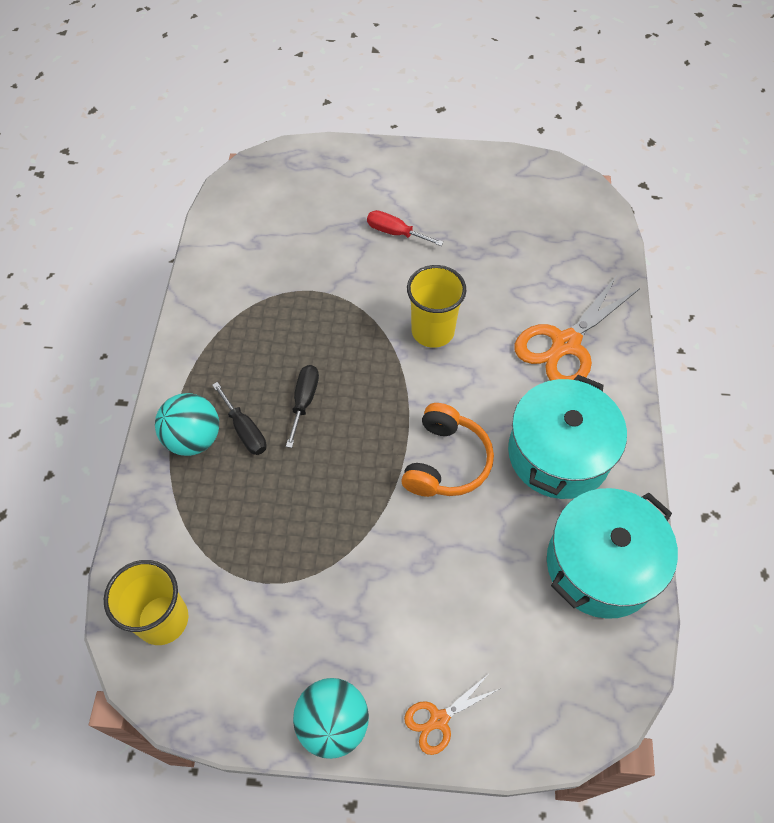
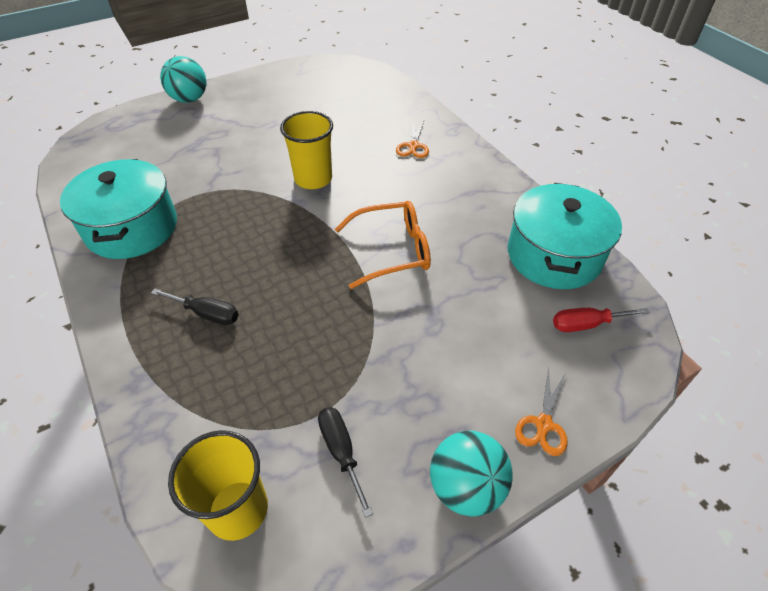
camera: 35 degrees left, 10 degrees down
(193, 438) = (160, 344): turquoise ball -> turquoise ball (189, 99)
(304, 401) = (245, 268): black screwdriver -> black screwdriver (341, 452)
(395, 233) = (235, 135): red screwdriver -> red screwdriver (586, 324)
(446, 461) = (393, 250): orange headphones -> orange glasses
(558, 453) = (466, 207): turquoise pot -> turquoise pot (132, 228)
(566, 344) = (413, 146): orange scissors -> orange scissors, size x0.51

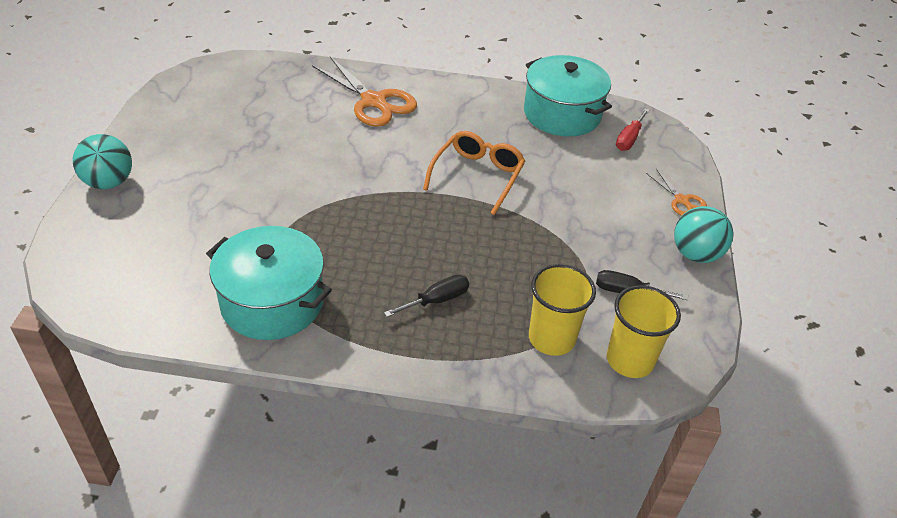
camera: 55 degrees left, 5 degrees down
(313, 179) = (345, 170): yellow cup -> yellow cup (551, 338)
(413, 146) = (373, 101): orange scissors -> orange scissors, size x1.96

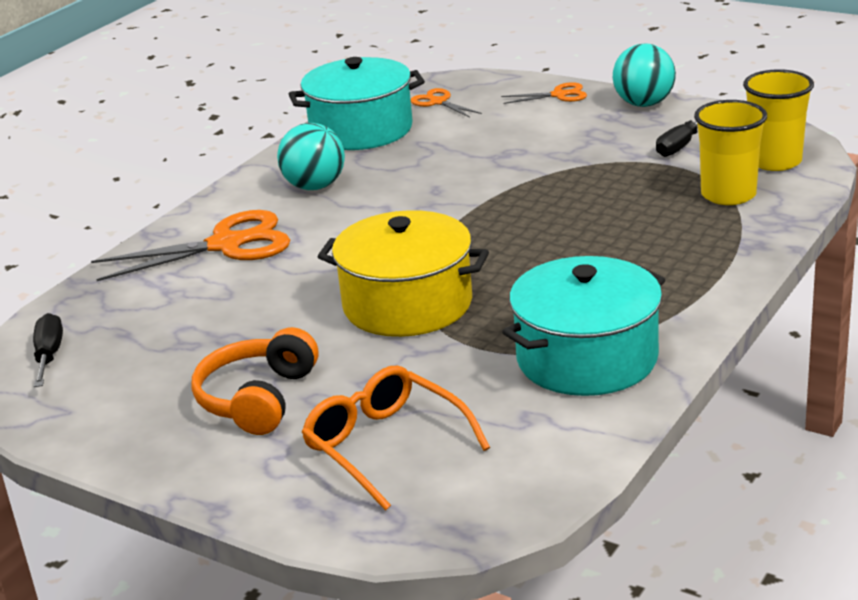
camera: 60 degrees left, 15 degrees down
(109, 182) = (238, 484): turquoise ball -> turquoise ball (315, 186)
(197, 165) = (257, 399): none -> orange headphones
(322, 198) = (407, 304): none -> yellow pot
(437, 300) = (639, 250): black screwdriver -> black screwdriver (49, 355)
(477, 176) = (438, 196): orange glasses -> orange glasses (385, 446)
(629, 139) = (438, 102): red screwdriver -> orange scissors

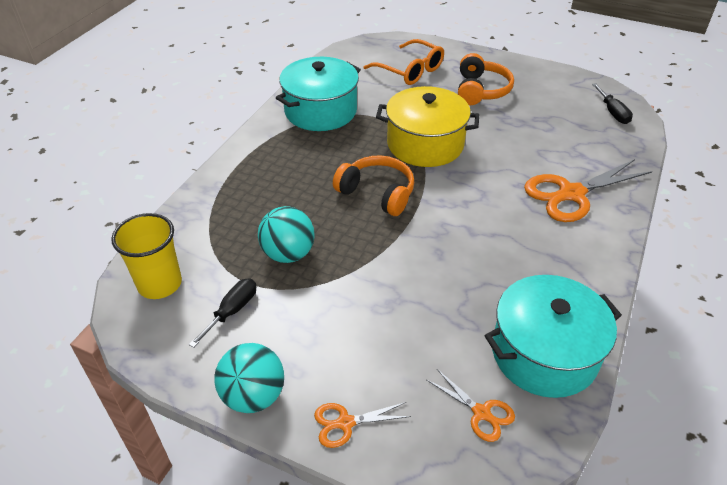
camera: 170 degrees right, 15 degrees up
(315, 186) = (542, 260): turquoise ball -> turquoise ball (288, 254)
(500, 243) = (377, 193): none -> orange headphones
(728, 195) = (211, 241): yellow cup -> none

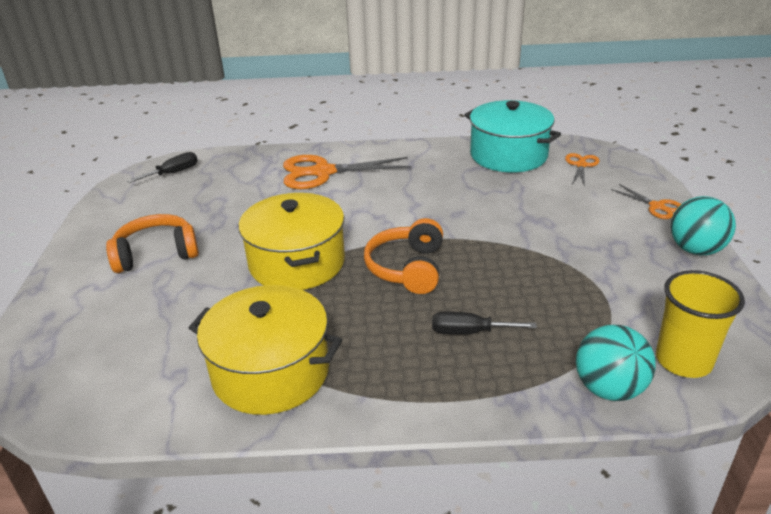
camera: 115 degrees left, 10 degrees down
(232, 311) = (647, 295): black screwdriver -> black screwdriver (469, 332)
(288, 254) = (547, 291): turquoise ball -> turquoise ball (609, 389)
(320, 111) = (271, 372): turquoise pot -> yellow pot
(410, 70) = (120, 323): orange glasses -> none
(571, 194) = (323, 172): orange scissors -> orange scissors turned 135 degrees clockwise

